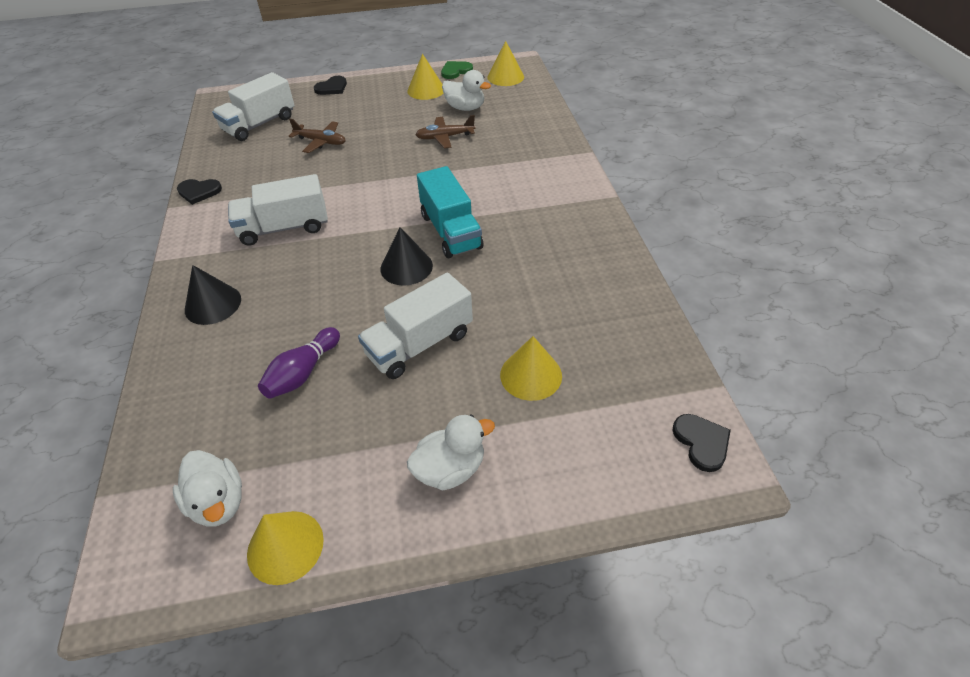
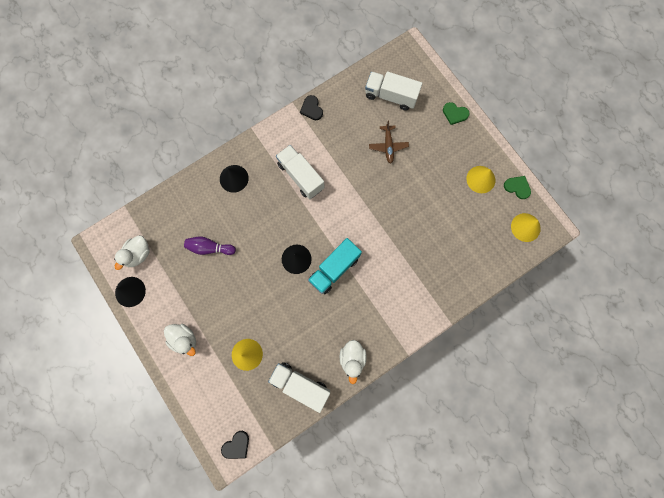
camera: 65 degrees right, 30 degrees up
(285, 546) = (130, 291): yellow cone -> black cone
(332, 88) = (455, 114): black heart -> green heart
(420, 344) = (246, 293): white truck -> white truck (300, 385)
(445, 137) = (426, 221): brown plane -> none
(465, 108) = (469, 217): white duck -> white duck (352, 358)

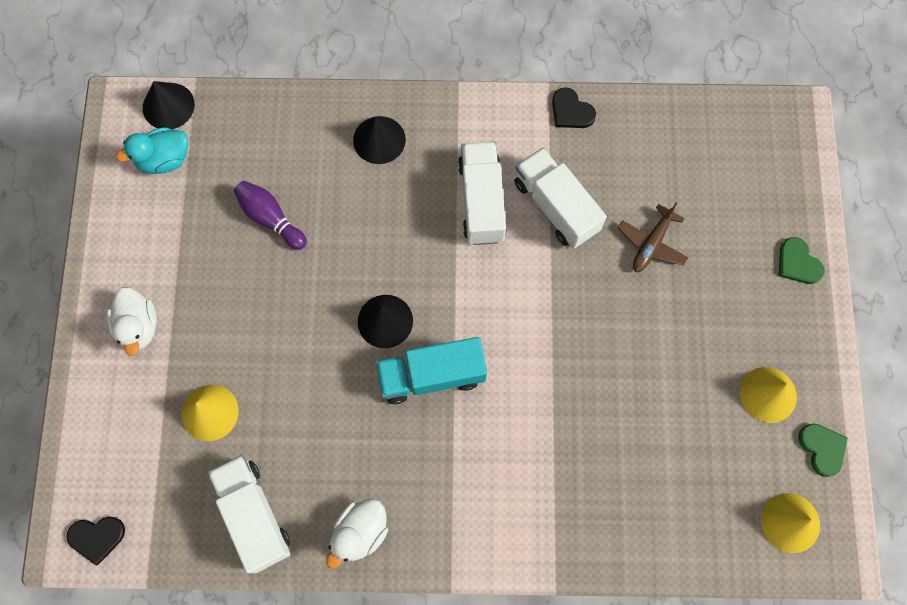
camera: 35 degrees right, 5 degrees down
(130, 291) = (114, 205): black cone -> black cone (168, 106)
(138, 254) = (164, 159): white duck -> turquoise duck
(311, 109) = (571, 111): black heart -> black heart turned 60 degrees counterclockwise
(391, 96) = (711, 170): white truck -> white truck (556, 206)

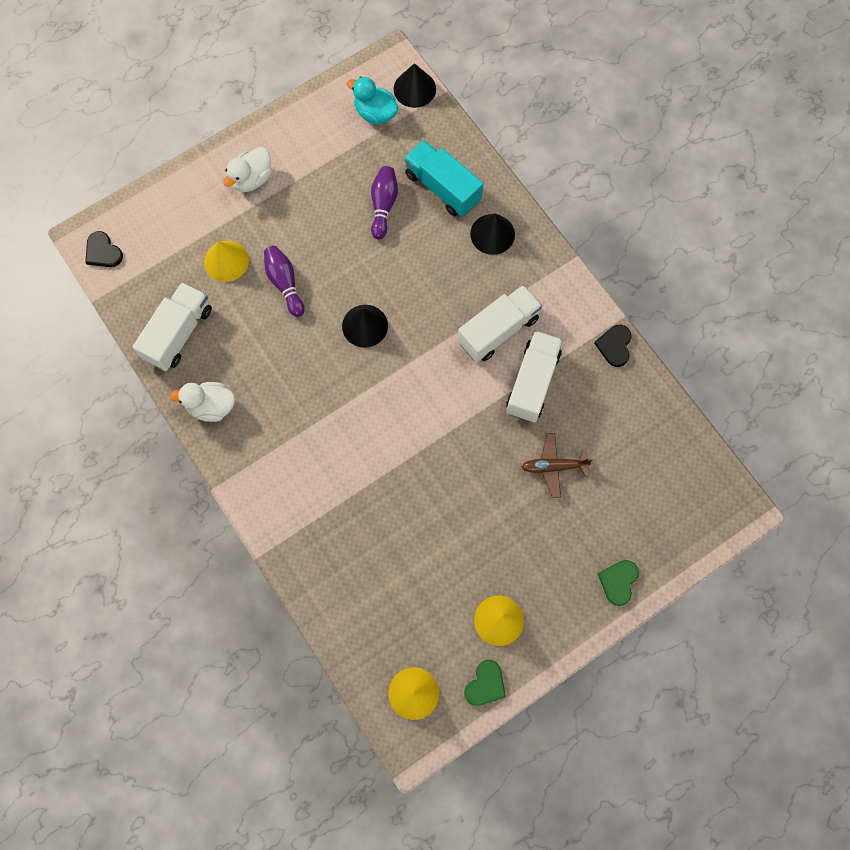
camera: 55 degrees right, 0 degrees up
(281, 369) = (285, 283): none -> purple bowling pin
(431, 375) = (348, 381): turquoise truck -> turquoise truck (442, 188)

